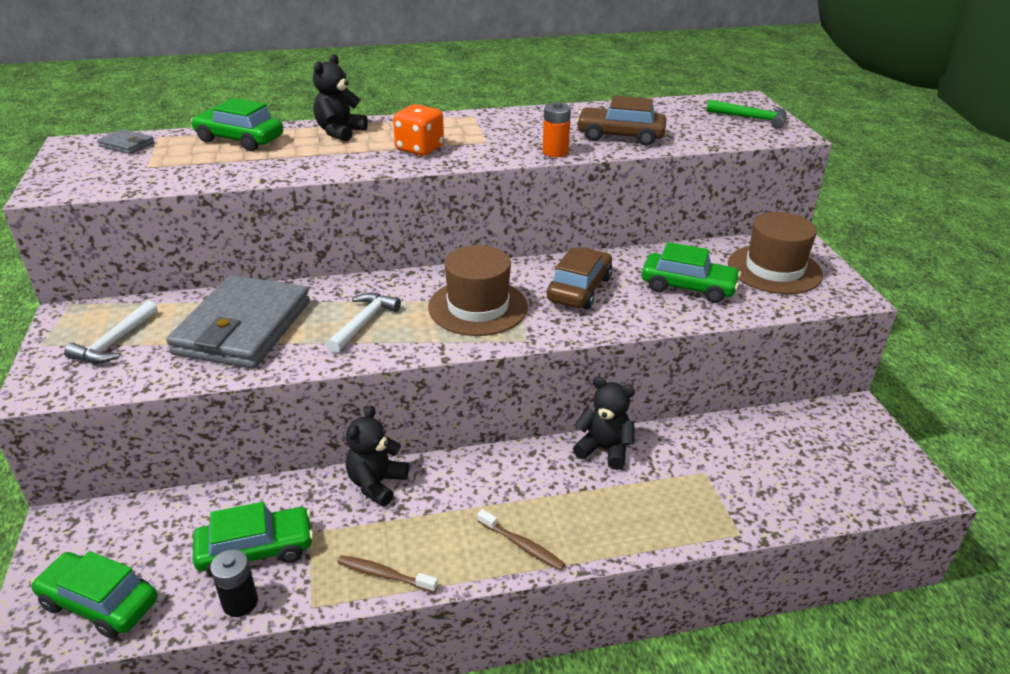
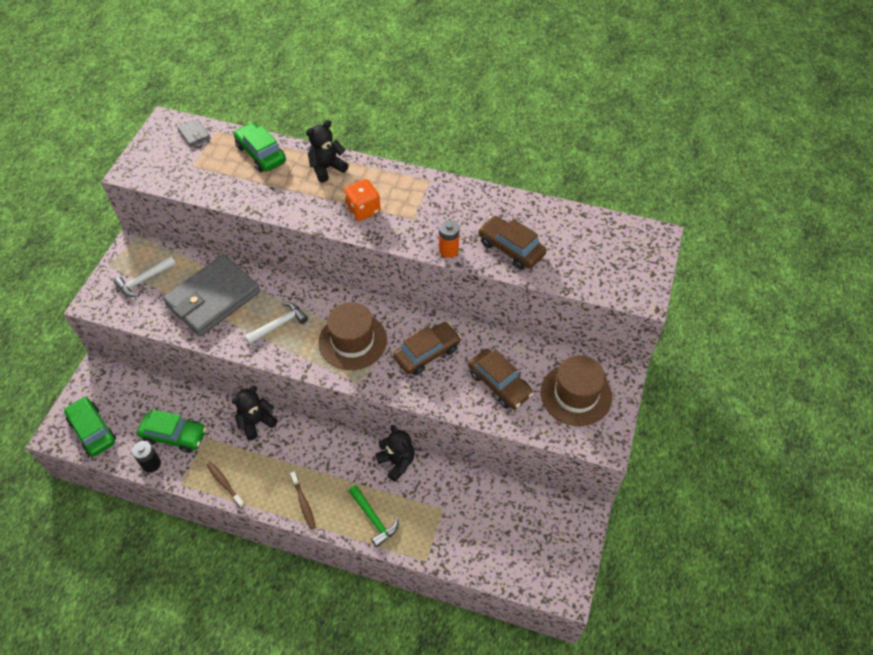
camera: 30 degrees right, 20 degrees up
(688, 287) = (499, 384): green car -> brown car
(752, 118) = (634, 264): green hammer -> green hammer (373, 519)

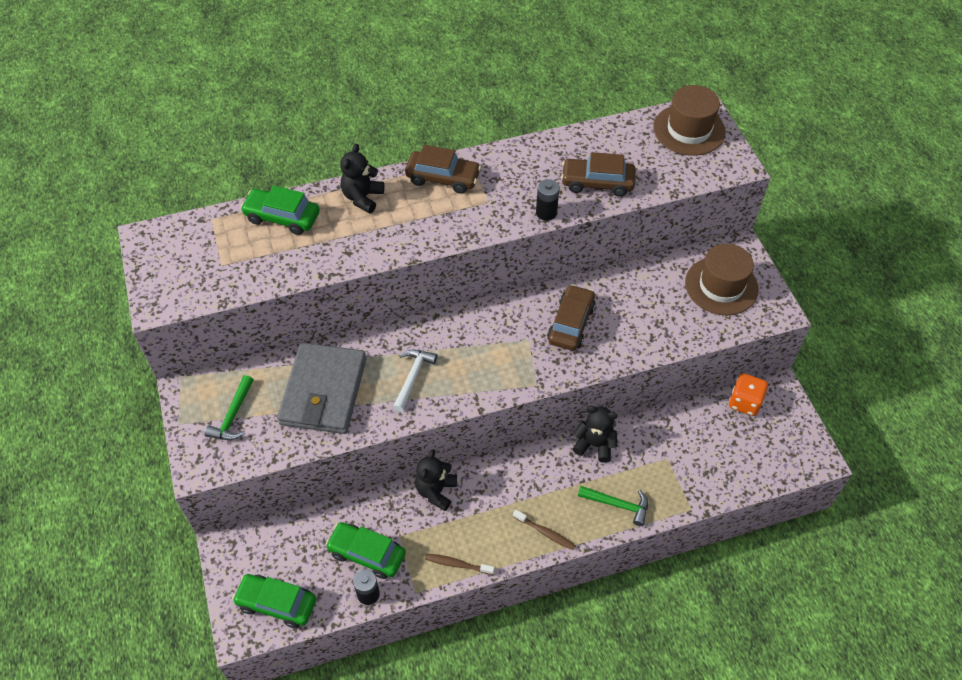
camera: 35 degrees left, 0 degrees up
(144, 280) = (233, 416): white hammer -> green hammer
(174, 435) = (367, 554): green car -> green car turned 135 degrees counterclockwise
(194, 134) = (191, 234): grey wallet -> none
(352, 341) = (495, 352): brown hat -> brown hat (689, 130)
(363, 210) = (435, 218): orange dice -> orange dice (744, 402)
(448, 250) = (546, 213): orange battery -> black battery
(499, 384) = (654, 314): brown car -> brown car (443, 178)

